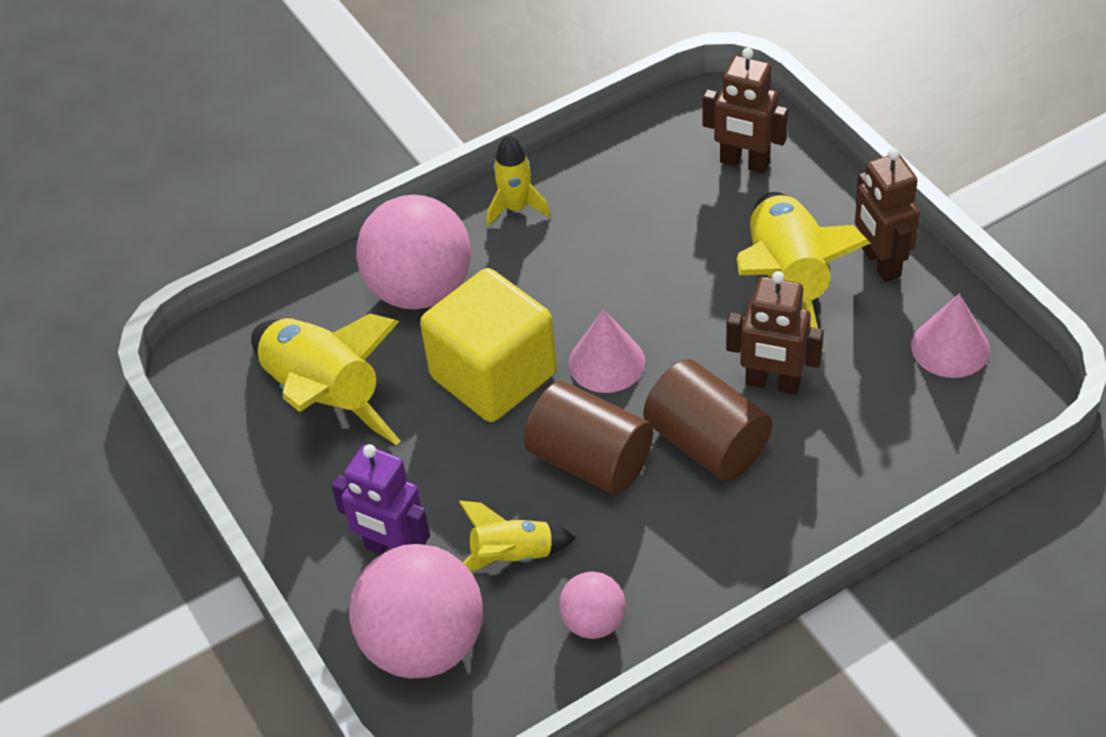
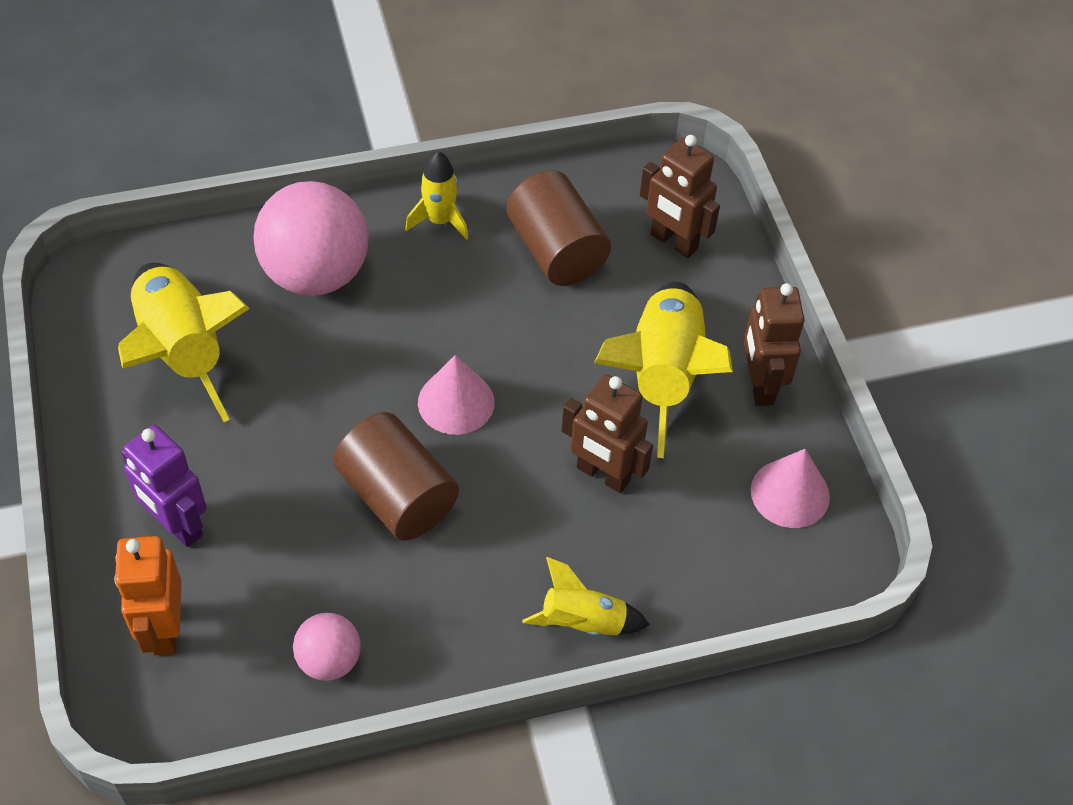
camera: 10 degrees right, 5 degrees up
(424, 644) = (164, 629): pink ball -> orange robot
(493, 375) = (345, 381): yellow cube -> none
(512, 555) = (284, 567): yellow rocket -> yellow rocket (583, 622)
(707, 443) = (514, 515): brown cylinder -> brown cylinder (556, 250)

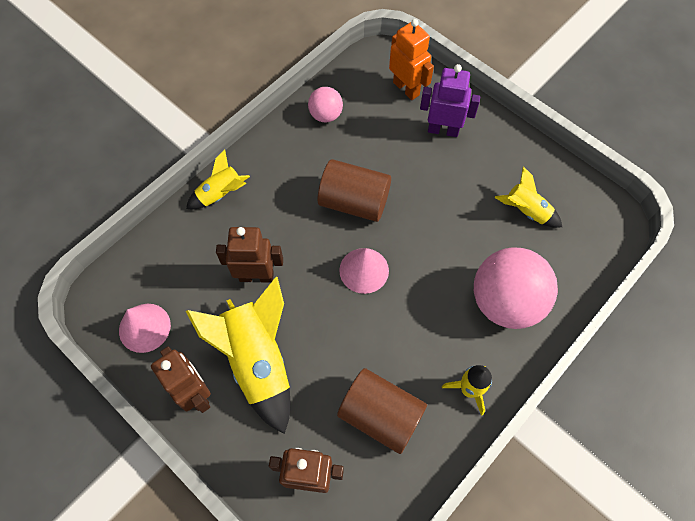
camera: 150 degrees right, 10 degrees up
(183, 352) = (526, 211): yellow rocket -> yellow rocket, size x0.54

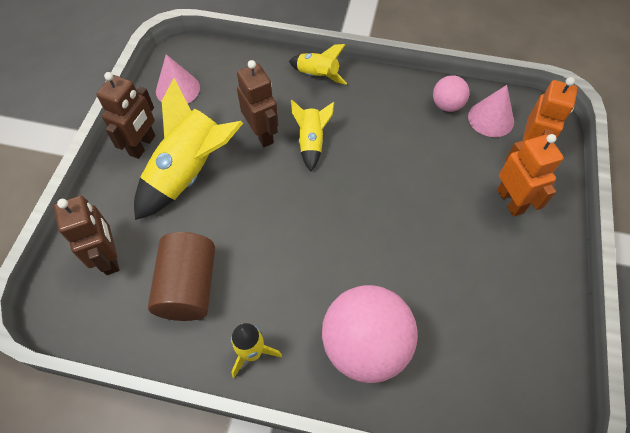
camera: 60 degrees right, 5 degrees down
(354, 202) = (378, 167): brown cylinder -> none
(364, 270) = (317, 207): pink cone -> pink cone (491, 119)
(443, 130) = (510, 201): purple robot -> orange robot
(526, 211) = (481, 320): yellow rocket -> yellow rocket (311, 142)

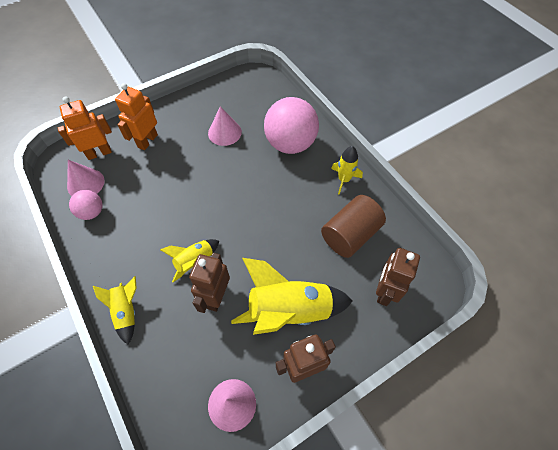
camera: 135 degrees left, 0 degrees up
(454, 287) = (224, 132): none -> pink cone

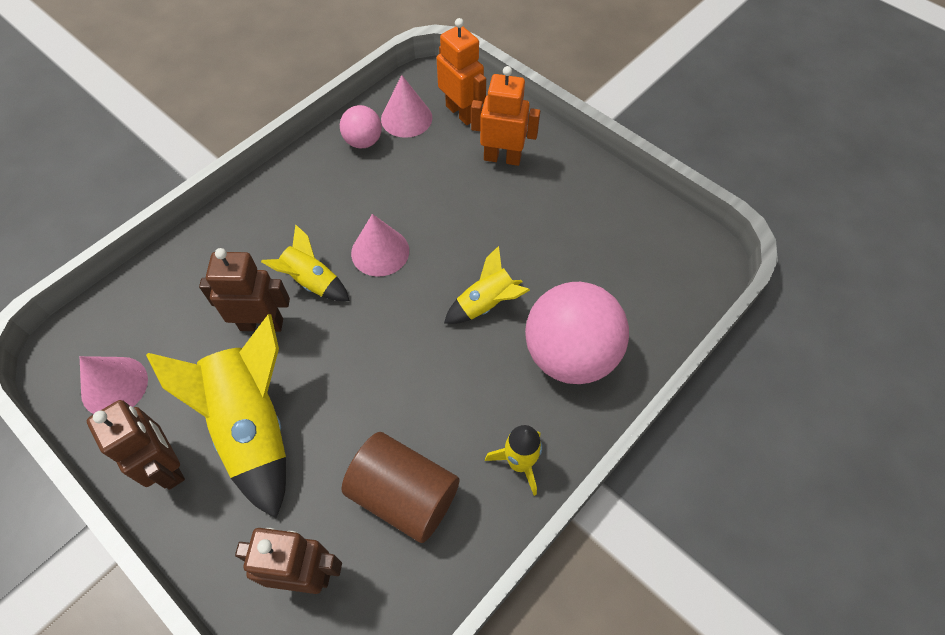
camera: 75 degrees right, 0 degrees up
(126, 311) = (228, 229): yellow rocket -> yellow rocket (486, 304)
(224, 132) = (557, 250): pink cone -> pink cone (380, 251)

